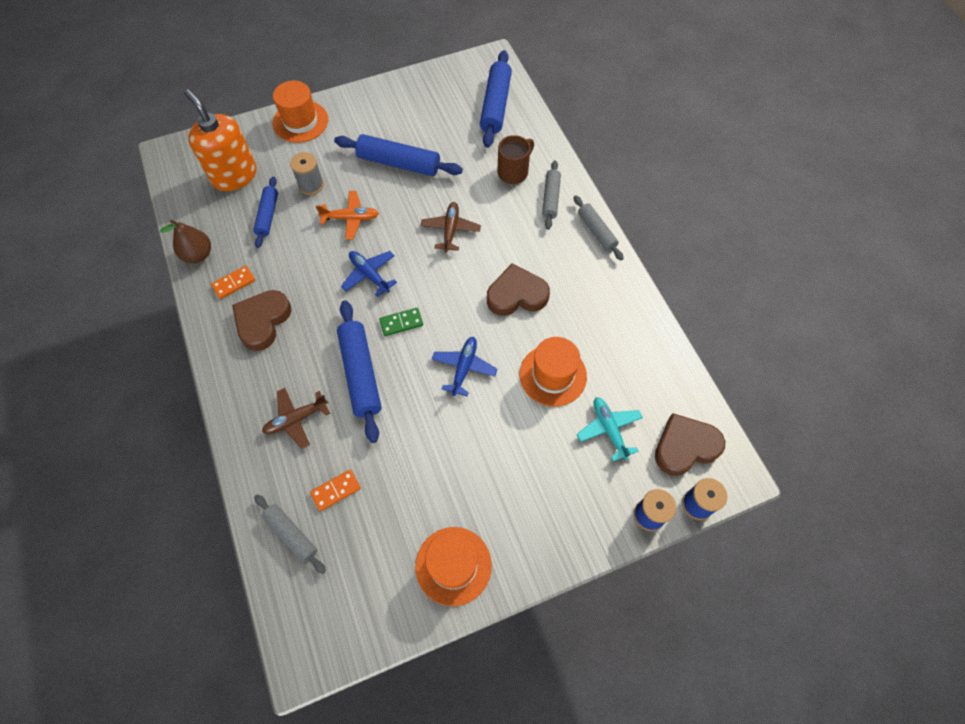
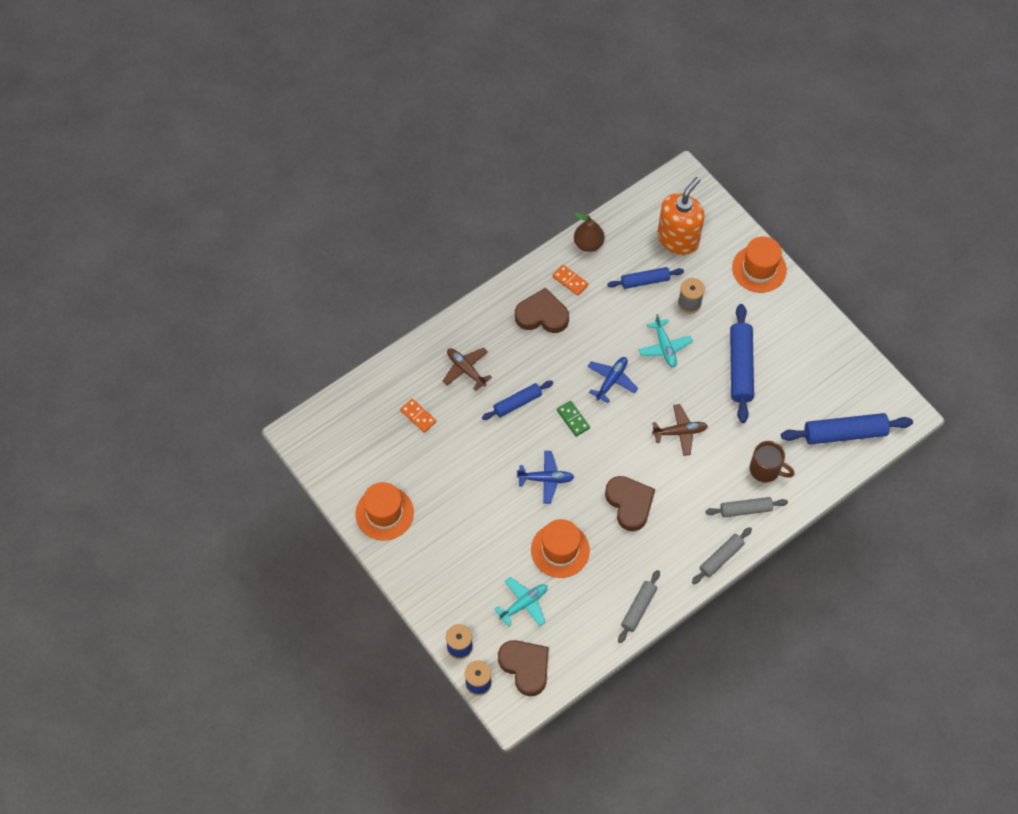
camera: 75 degrees right, 0 degrees up
(291, 534) = (378, 397): grey rolling pin -> grey rolling pin (638, 608)
(350, 218) = (664, 347): orange plane -> turquoise plane
(360, 374) = (517, 403): blue rolling pin -> blue rolling pin, size x0.61

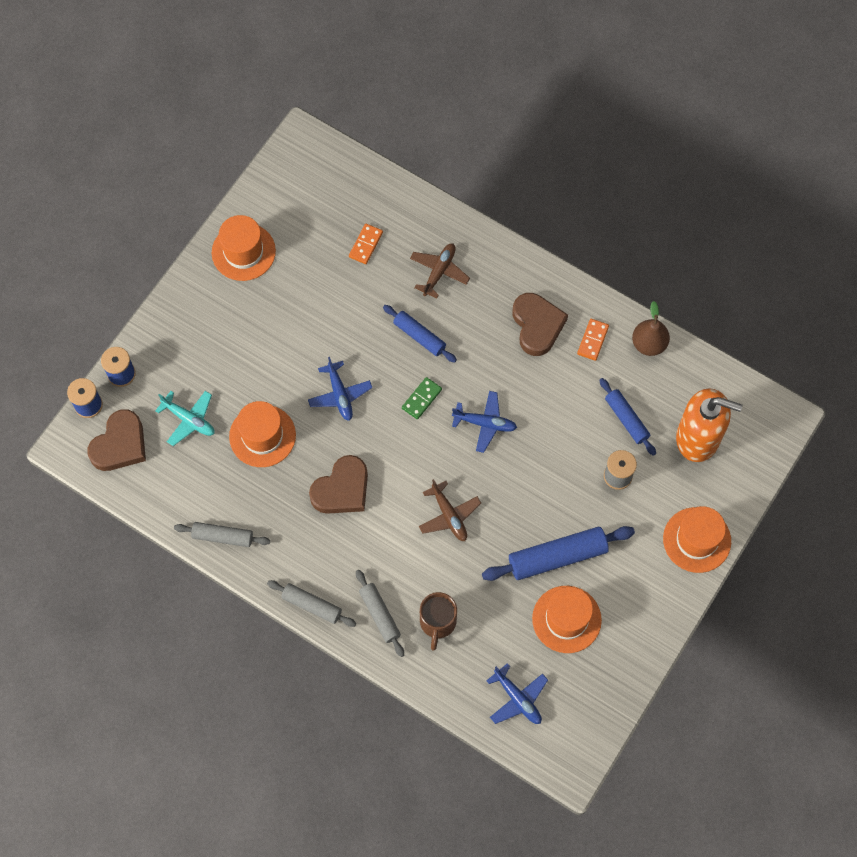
camera: 70 degrees right, 5 degrees up
(664, 347) = (550, 466): turquoise plane -> none
(792, 378) = (566, 619): none -> orange hat
(844, 433) = (517, 699): blue rolling pin -> blue plane

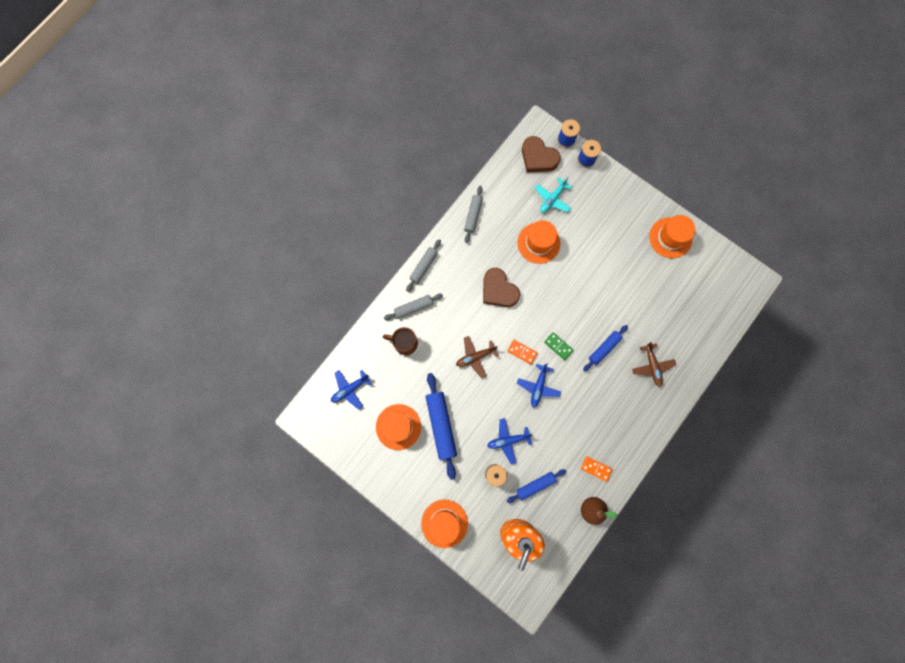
camera: 95 degrees right, 10 degrees up
(340, 395) = (564, 293): blue plane -> blue plane (508, 440)
(365, 245) = (674, 318): orange domino -> orange domino (522, 352)
(439, 272) = (652, 366): brown plane -> brown plane turned 45 degrees clockwise
(537, 325) = (608, 430): brown heart -> none

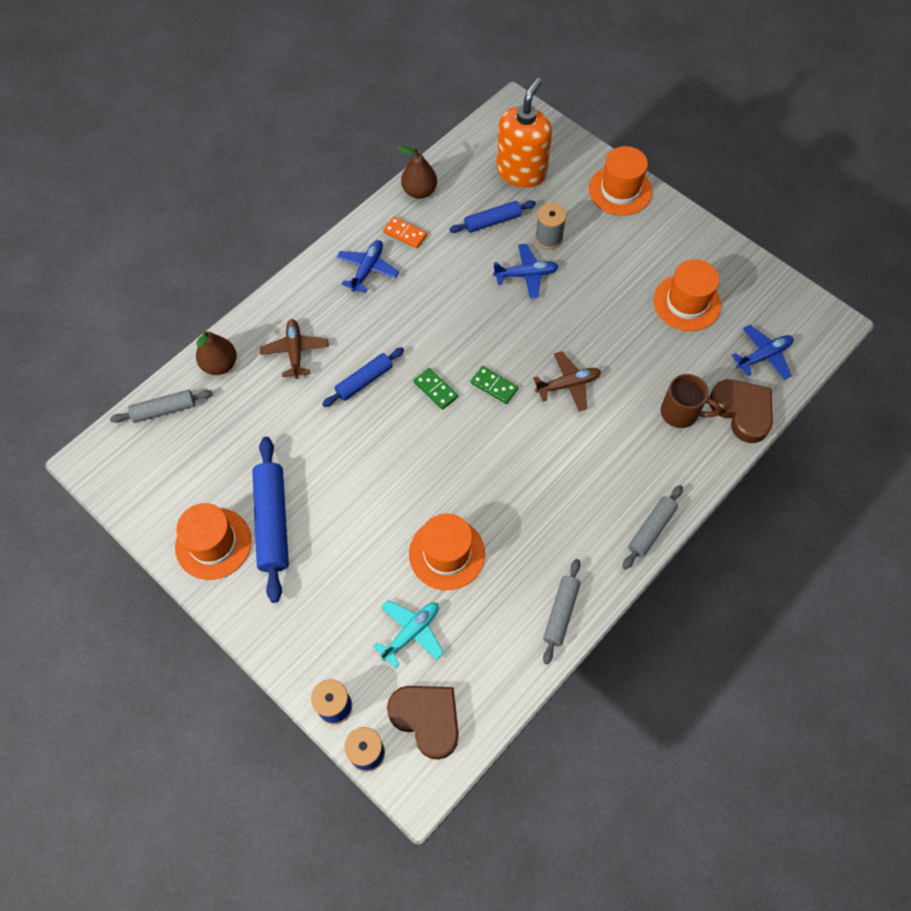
camera: 175 degrees left, 15 degrees down
(413, 307) = (668, 465): grey rolling pin -> grey rolling pin (164, 410)
(441, 425) = (623, 300): blue rolling pin -> blue rolling pin (272, 522)
(498, 290) = (524, 481): brown heart -> brown heart (742, 411)
(522, 352) = (494, 386): orange domino -> green domino
(538, 387) = (474, 337): blue plane -> blue plane (367, 269)
(697, 352) = (220, 364): none -> brown pear

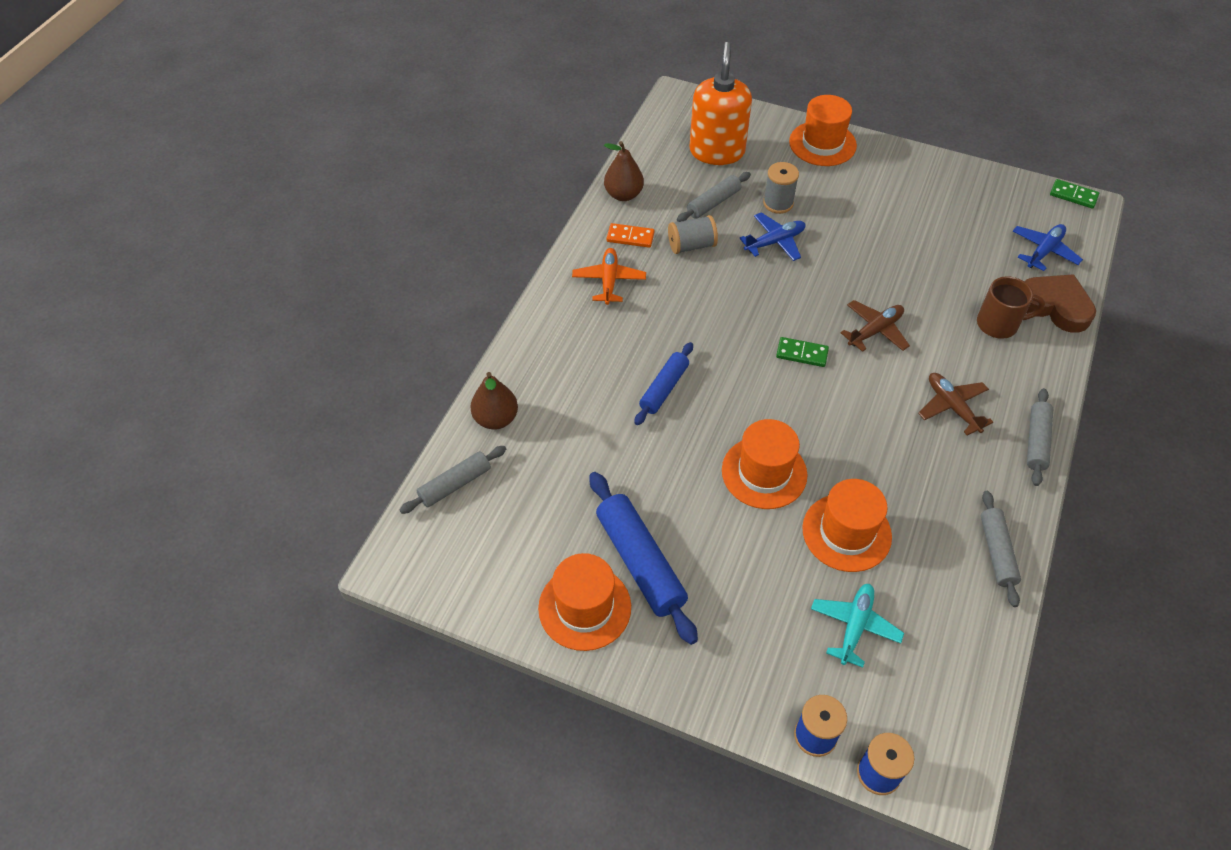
camera: 20 degrees left, 10 degrees down
(295, 351) = (573, 381): brown plane -> brown plane (952, 407)
(367, 269) = (609, 281): blue plane -> orange plane
(427, 719) = (922, 711): brown heart -> none
(435, 389) = (744, 375): green domino -> green domino (1073, 195)
(453, 257) = (691, 245): none -> grey spool
(492, 221) = (713, 203): blue rolling pin -> grey rolling pin
(687, 303) = (944, 224): orange hat -> orange hat (764, 472)

